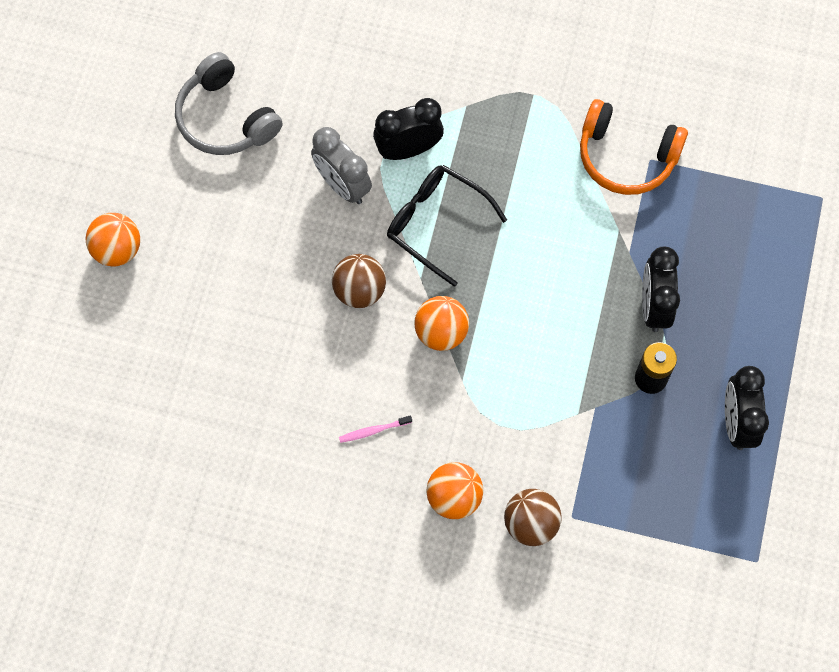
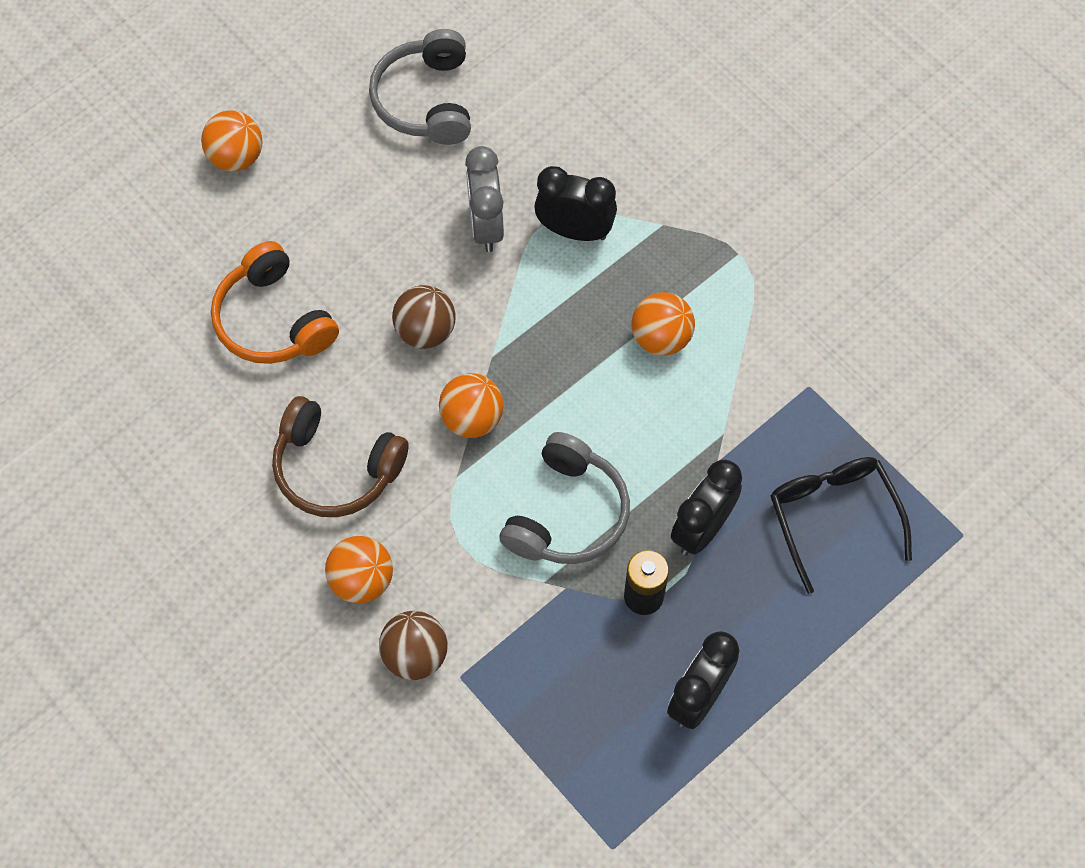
camera: 35 degrees right, 5 degrees down
(373, 430) = (336, 468): pink toothbrush -> brown headphones
(436, 223) = (547, 315): black glasses -> black glasses (833, 516)
(526, 189) = (661, 338): none -> orange ball
(557, 356) = (567, 514): none -> grey headphones
(626, 156) = (786, 368): orange headphones -> orange headphones (273, 320)

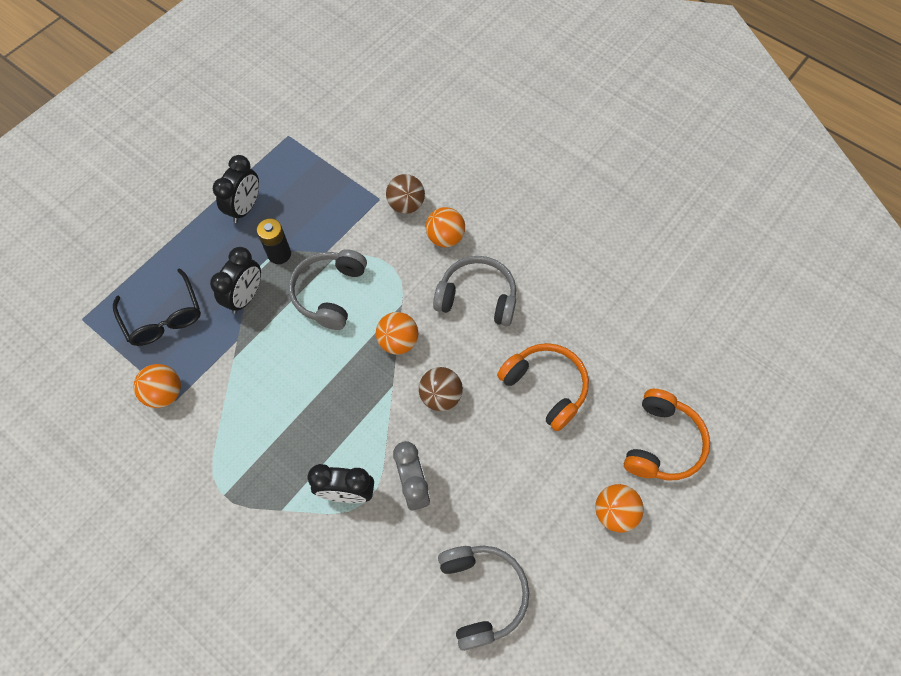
camera: 170 degrees right, 0 degrees up
(141, 225) = (662, 443): none -> orange headphones
(336, 468) = (477, 297): brown headphones -> grey headphones
(661, 338) = (277, 418): orange ball -> orange ball (165, 393)

